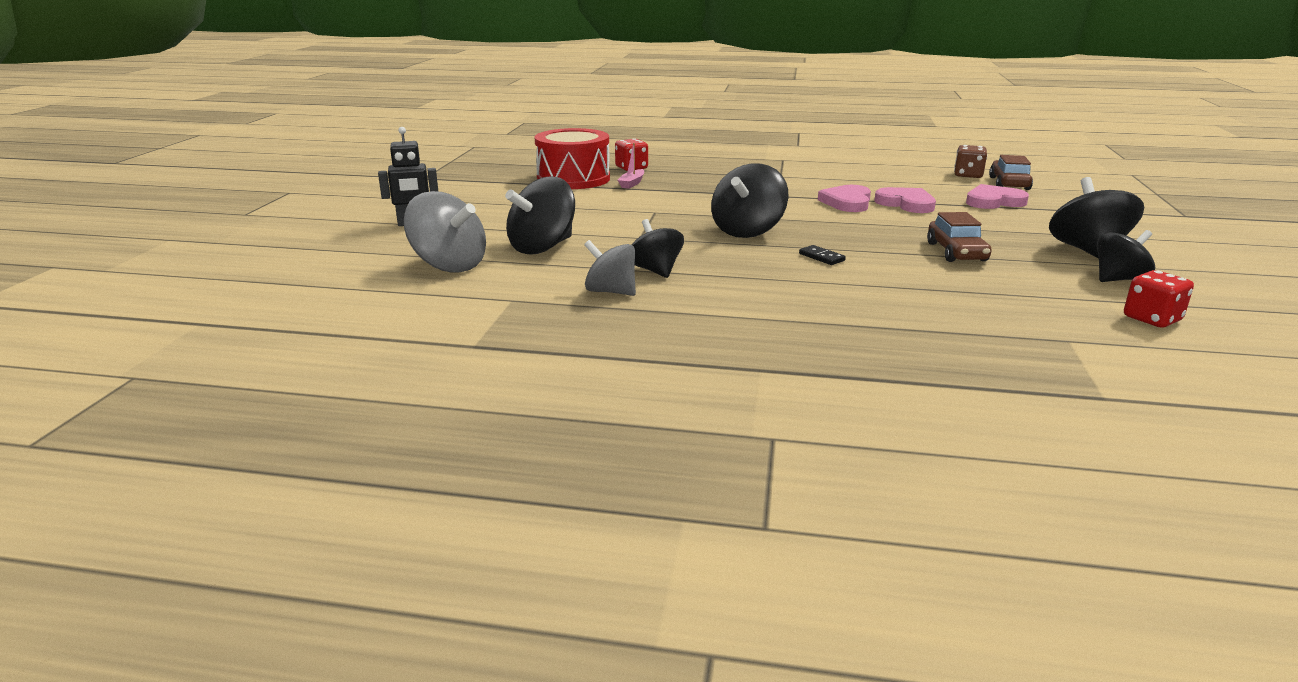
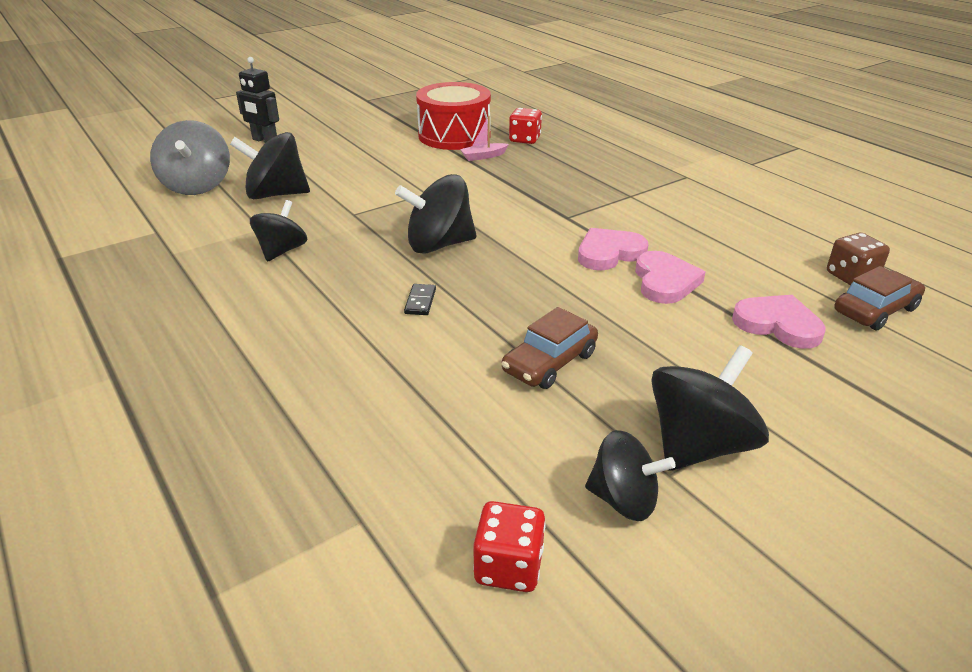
camera: 45 degrees right, 10 degrees up
(611, 292) = (213, 255): grey spinning top -> none

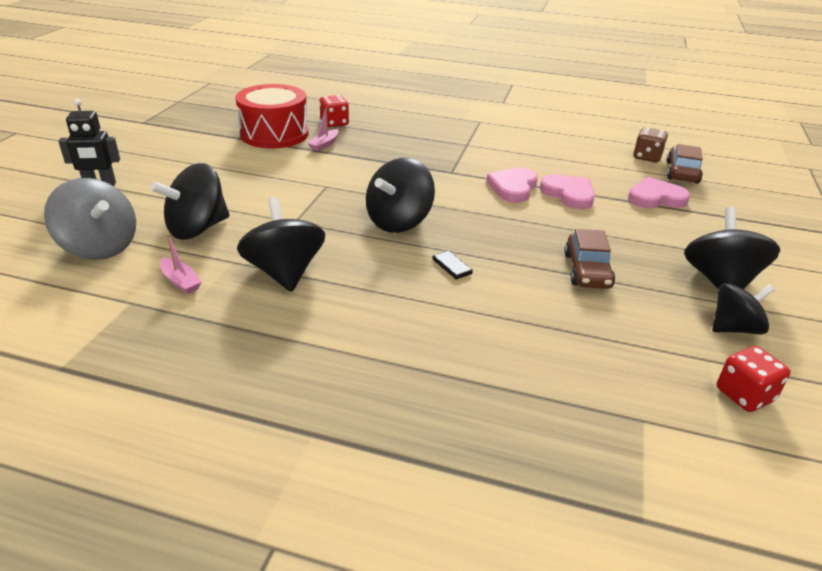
camera: 40 degrees left, 0 degrees up
(206, 229) = (181, 281): none -> pink boat
(282, 251) = (284, 272): black spinning top -> black spinning top, size x1.50

